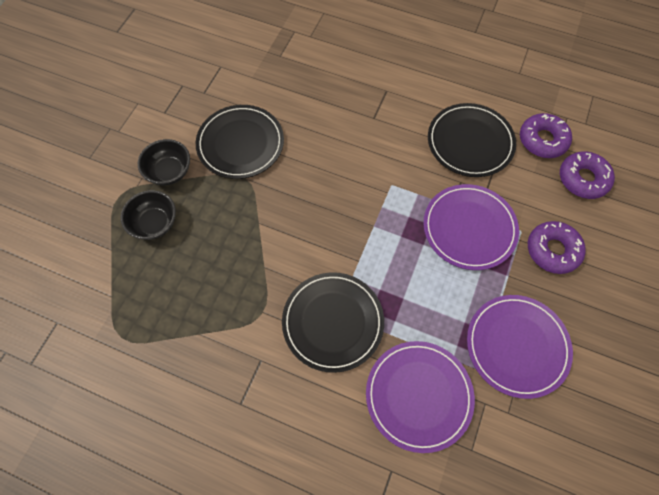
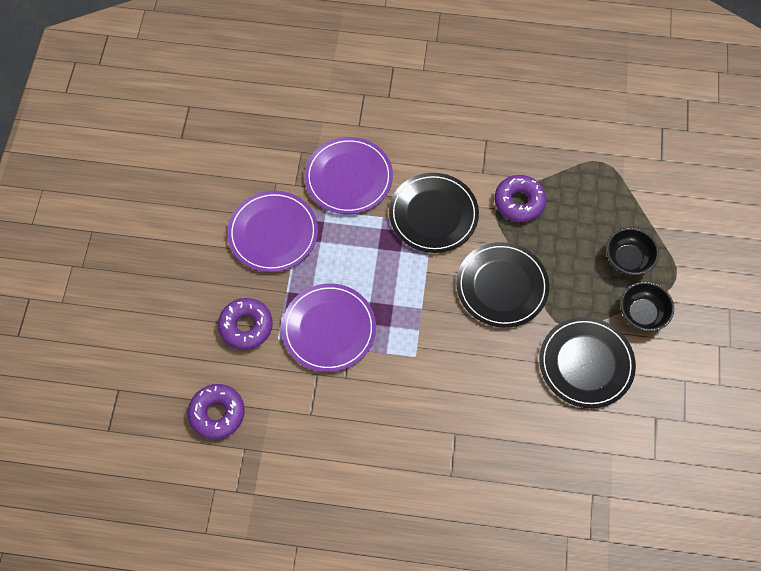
camera: 165 degrees right, 0 degrees up
(470, 142) = (342, 429): black plate -> black plate (502, 286)
(542, 140) = (263, 452): purple donut -> purple donut (519, 202)

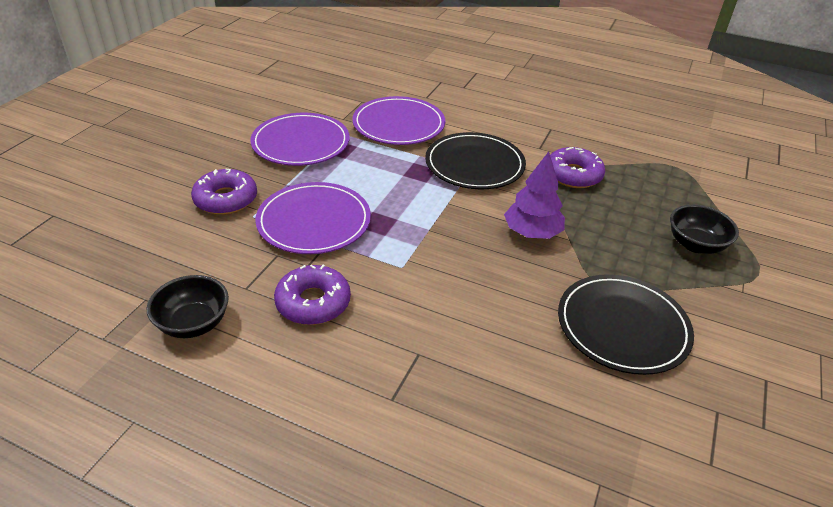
camera: 15 degrees right, 25 degrees down
(217, 413) = (140, 260): purple donut -> purple donut (313, 302)
(502, 286) = (532, 233): black plate -> purple tree
(642, 314) = (708, 296): black bowl -> black bowl (194, 323)

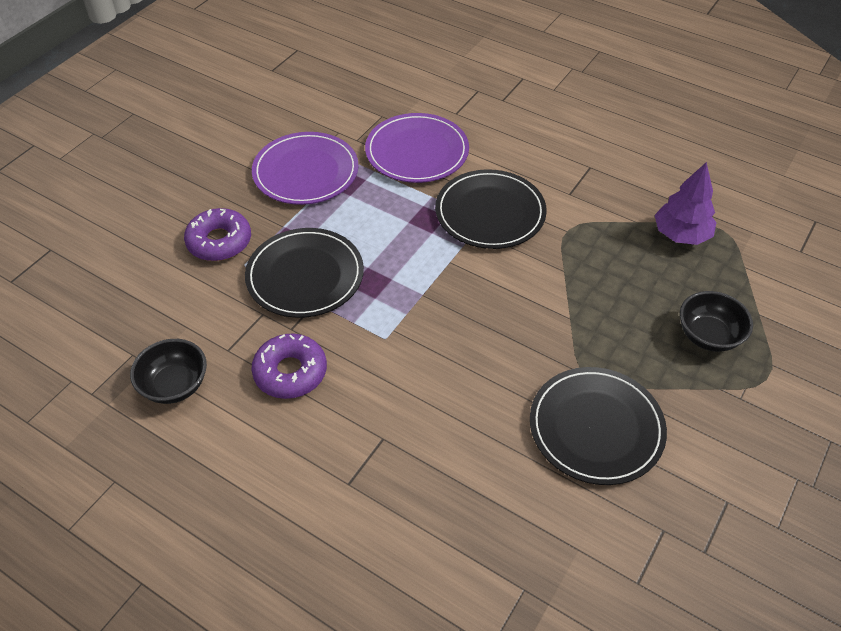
camera: 10 degrees right, 10 degrees up
(314, 221) = (305, 276): purple plate -> black plate
(532, 233) = (531, 307): purple tree -> purple tree (681, 235)
(573, 175) = (598, 234): purple donut -> none

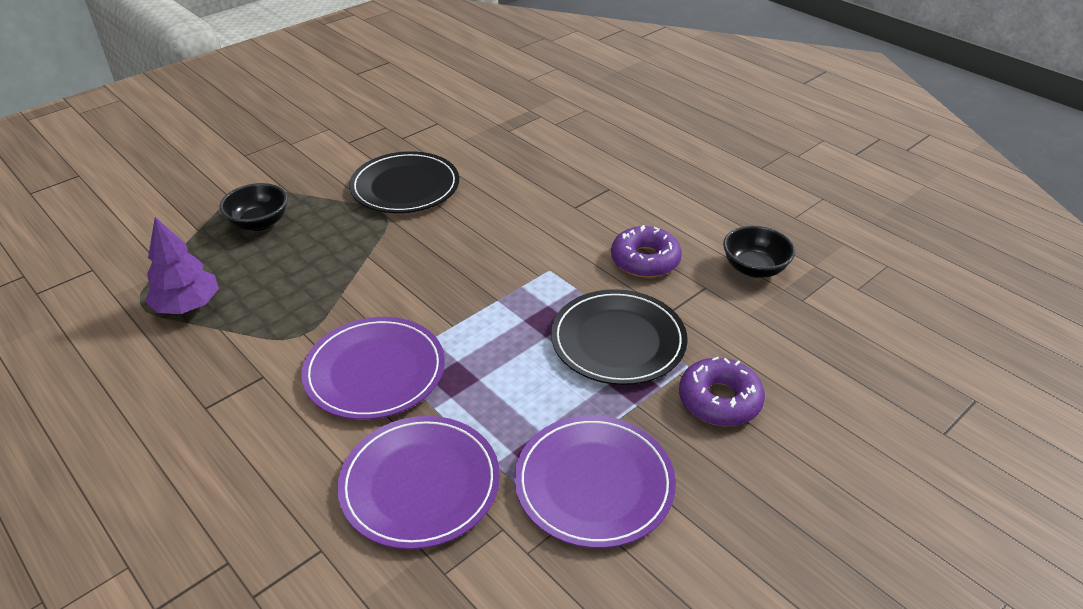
camera: 165 degrees left, 10 degrees down
(490, 212) = (375, 371): black plate -> purple plate

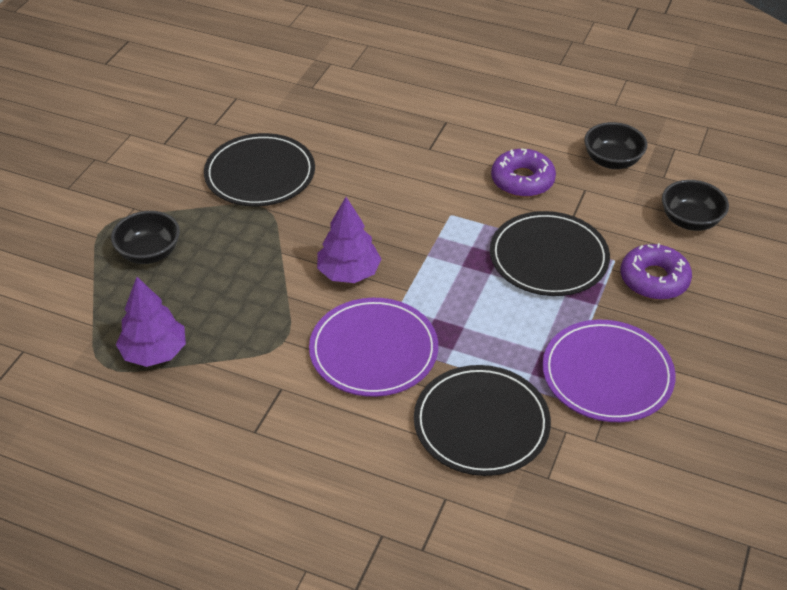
camera: 25 degrees left, 5 degrees up
(411, 293) = (348, 273): none -> purple tree
(420, 484) = (481, 423): purple plate -> black plate
(803, 352) = (690, 221): none -> black bowl

